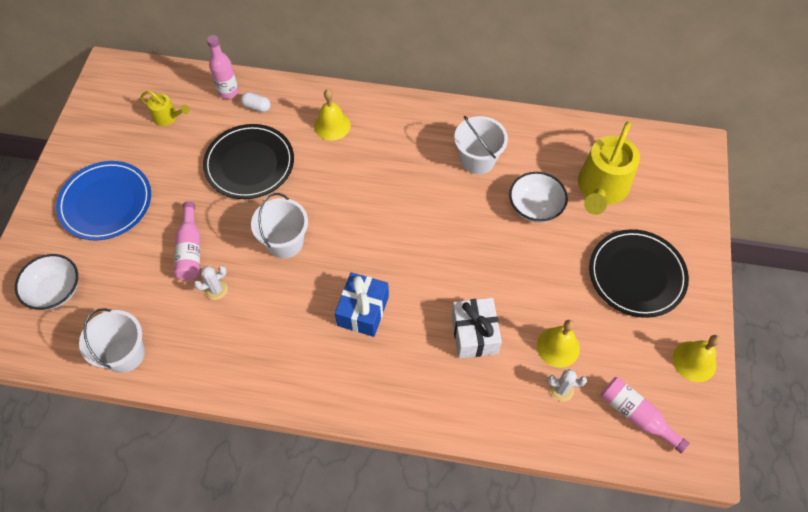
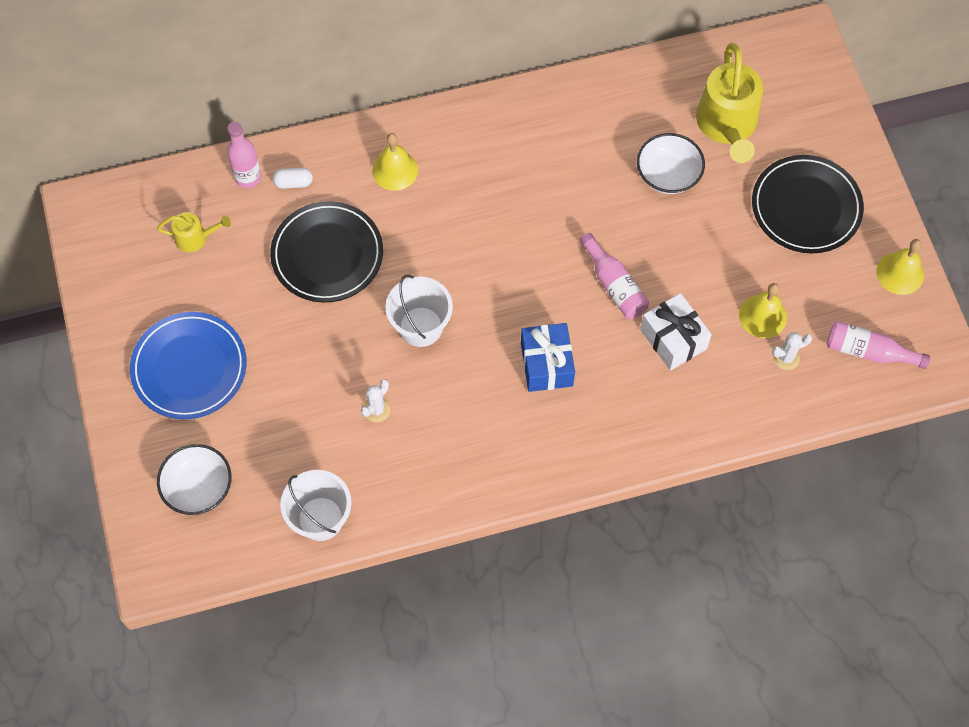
camera: 25 degrees left, 5 degrees up
(190, 249) = (321, 379): pink bottle -> pink bottle (614, 285)
(477, 160) = (580, 145): white bucket -> none

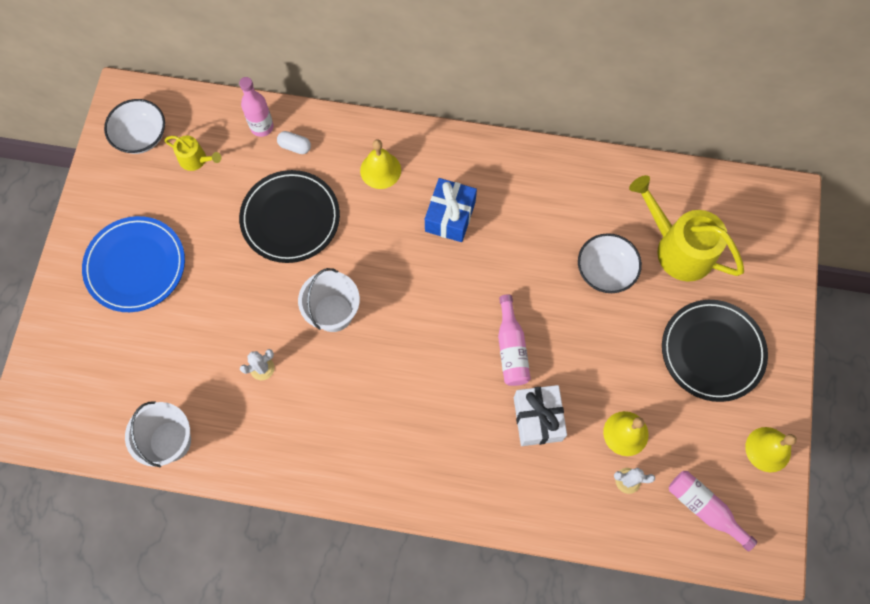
camera: 25 degrees right, 5 degrees up
(198, 487) = (90, 369): white bowl -> white bowl (141, 136)
(546, 364) = (419, 392): blue gift -> blue gift (450, 216)
(727, 125) = (678, 248): yellow watering can -> yellow watering can turned 105 degrees clockwise

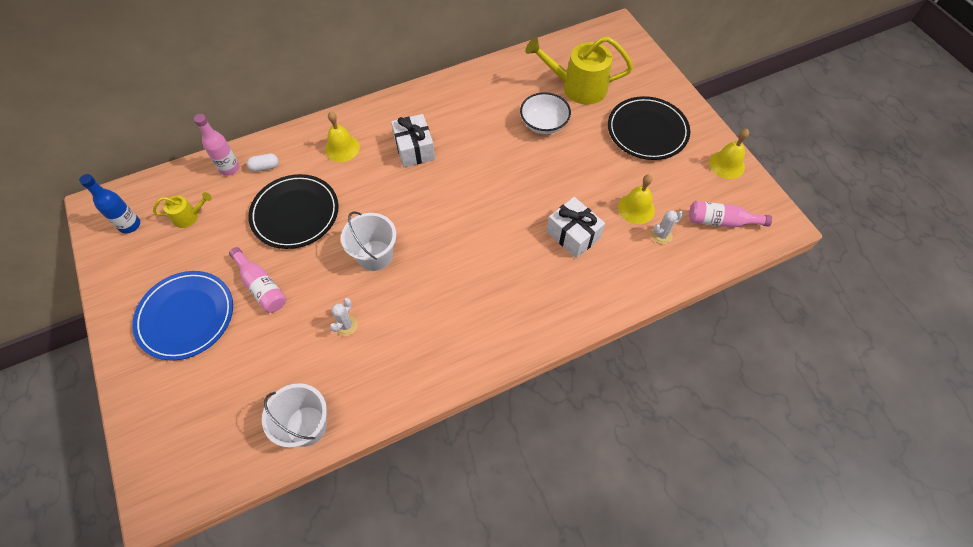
camera: 35 degrees left, 10 degrees down
(141, 136) = (130, 225): white bowl -> blue bottle
(450, 216) = (414, 149): blue gift -> white gift
(511, 348) = (520, 203): pink bottle -> pink bottle (261, 286)

